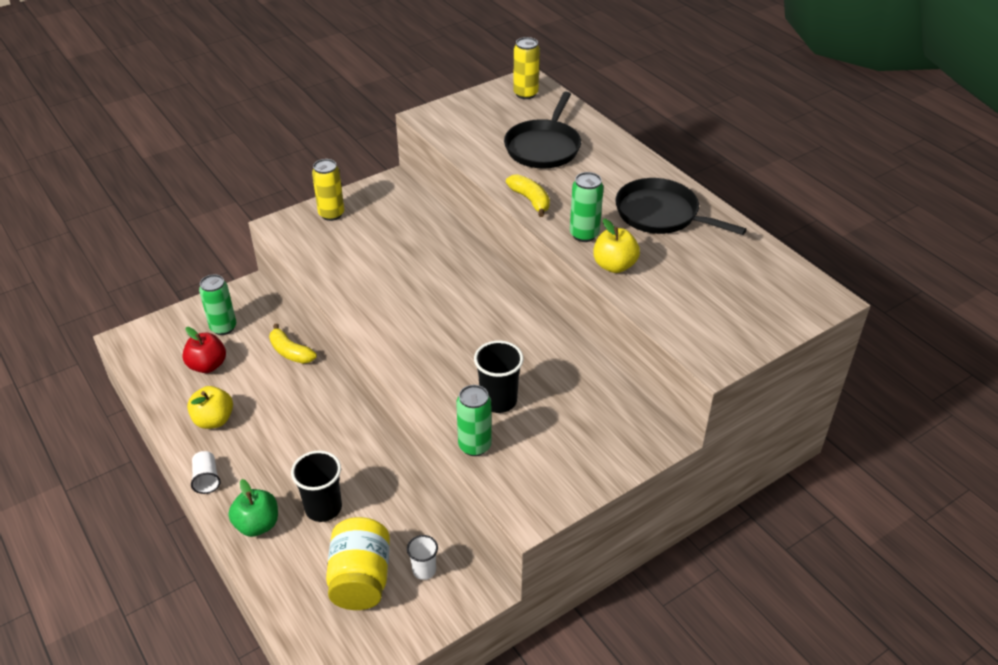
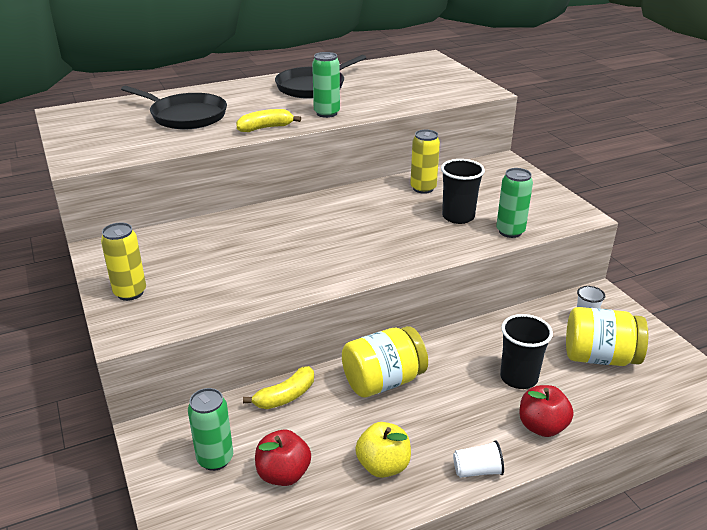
camera: 80 degrees left, 10 degrees down
(257, 525) = (542, 426): green apple -> red apple
(312, 410) = (383, 381): none -> yellow jar
(525, 94) = (85, 115): yellow can -> yellow can (423, 188)
(614, 266) = (372, 107): yellow apple -> none

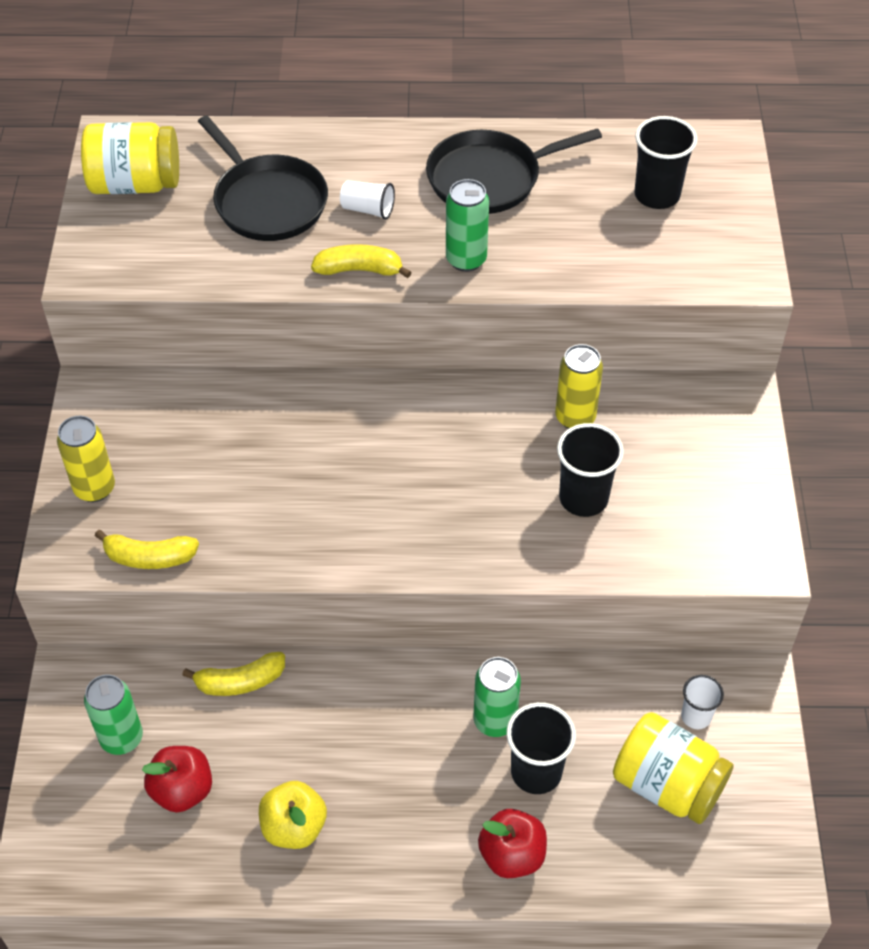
camera: 25 degrees right, 20 degrees up
(195, 315) = (149, 557): none -> yellow banana
(383, 381) = (366, 706): yellow jar -> yellow jar (135, 184)
(409, 77) = (657, 195): none -> black cup
(477, 470) = (394, 880): white cup -> white cup (368, 209)
(510, 231) = (635, 556): green can -> green can (495, 721)

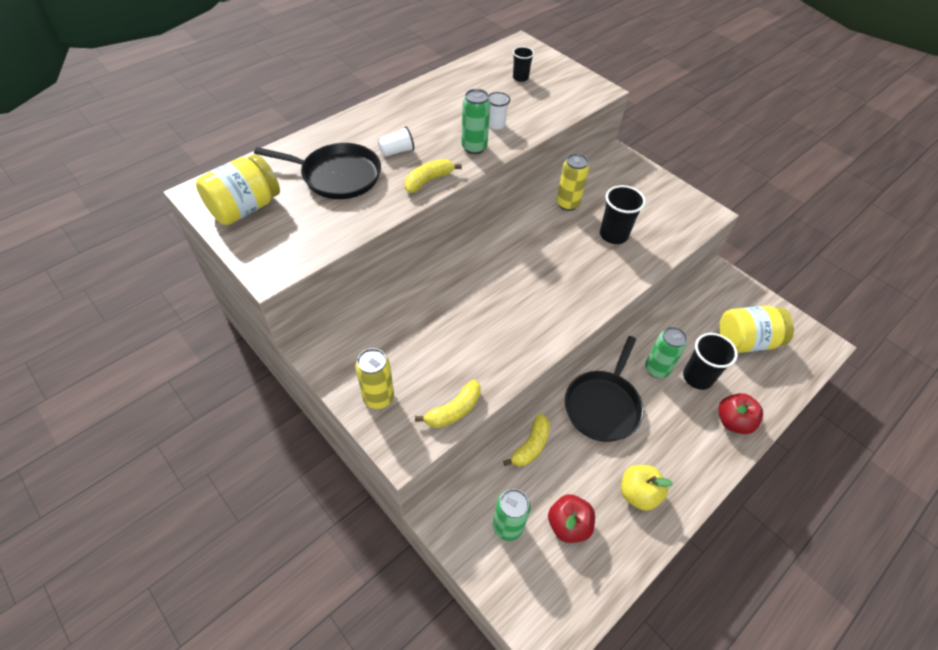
camera: 45 degrees left, 0 degrees up
(489, 178) = (438, 108): black pan -> black pan (603, 405)
(657, 195) = (520, 78): black cup -> black cup, size x0.61
(696, 716) = (721, 305): white cup -> white cup (496, 125)

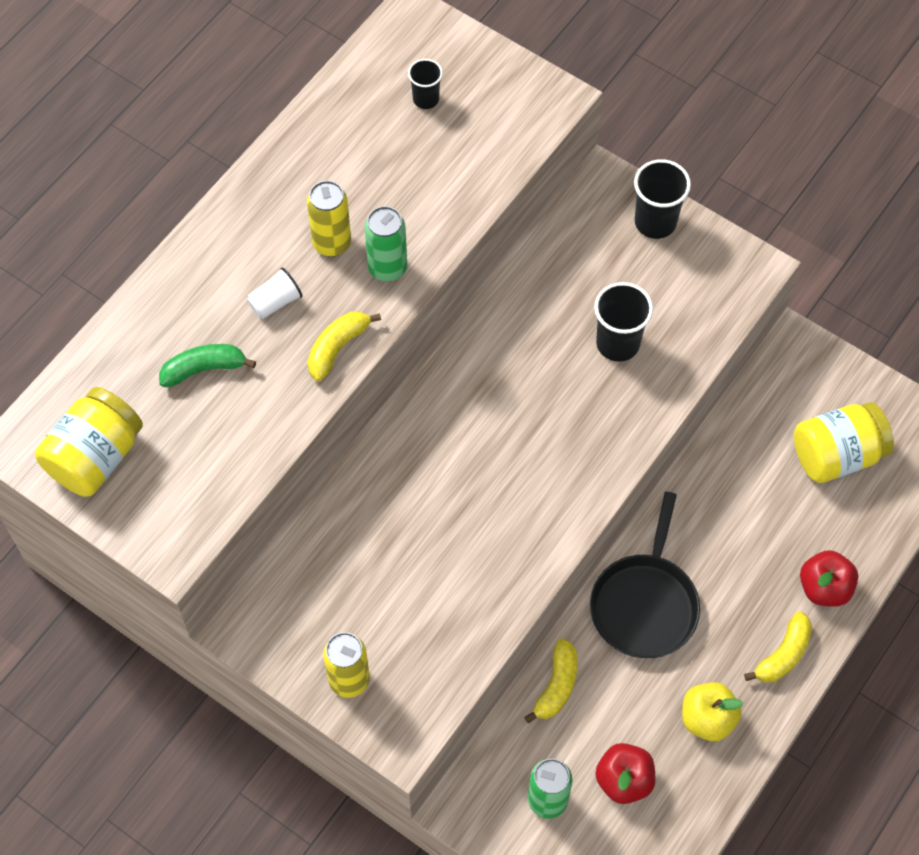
camera: 10 degrees left, 10 degrees up
(337, 176) = (204, 369): black pan -> green banana
(453, 410) = (450, 675): yellow banana -> yellow banana (783, 655)
(496, 125) = (410, 213): white cup -> none
(567, 204) = (540, 299): yellow can -> yellow can (332, 243)
(656, 369) = (712, 531): green can -> none
(697, 377) = (771, 530): black cup -> black cup (655, 222)

